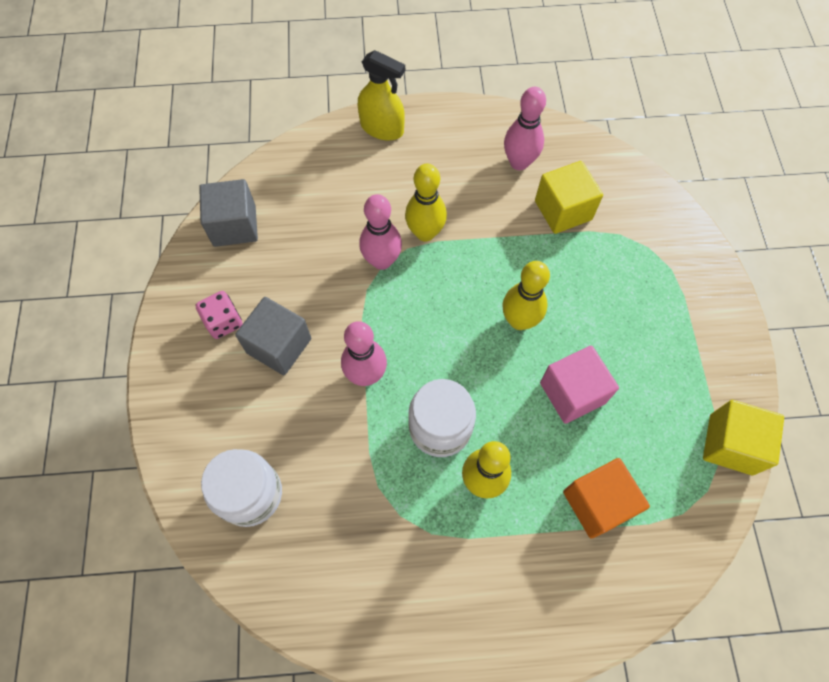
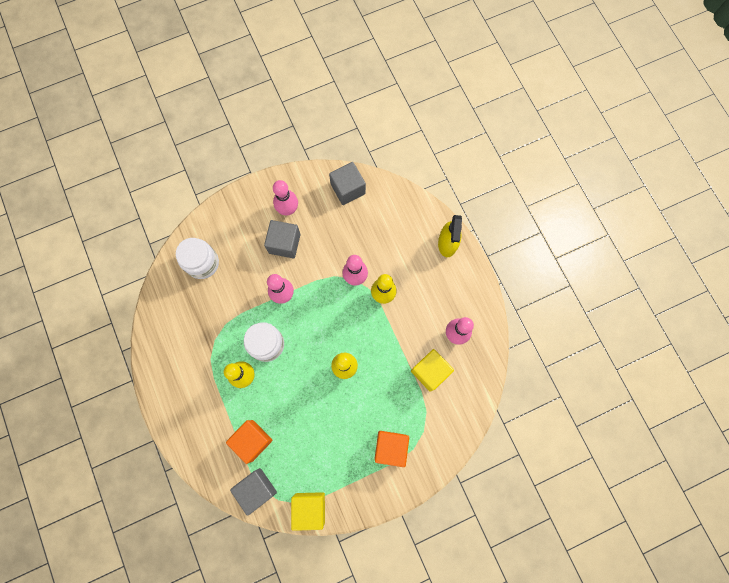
camera: 70 degrees right, 10 degrees up
(223, 322) = (288, 209): pink dice -> pink bowling pin
(572, 393) = (310, 410): pink cube -> none
(661, 297) = (390, 447): none -> orange cube
(682, 521) = (256, 489): none -> grey cube

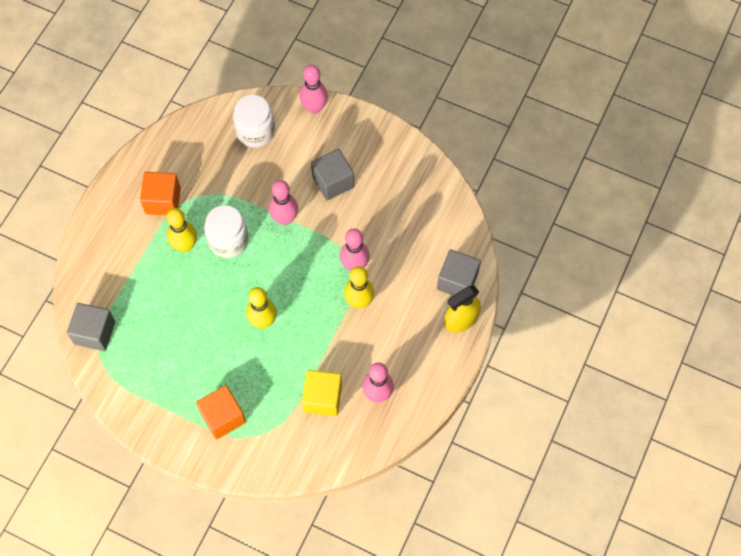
camera: 50 degrees right, 10 degrees down
(252, 440) = (134, 296): orange cube -> orange cube (163, 201)
(288, 209) = (367, 160): pink bowling pin -> pink bowling pin (314, 107)
(309, 508) = (113, 389): yellow cube -> none
(348, 189) = (433, 193): grey cube -> grey cube (457, 281)

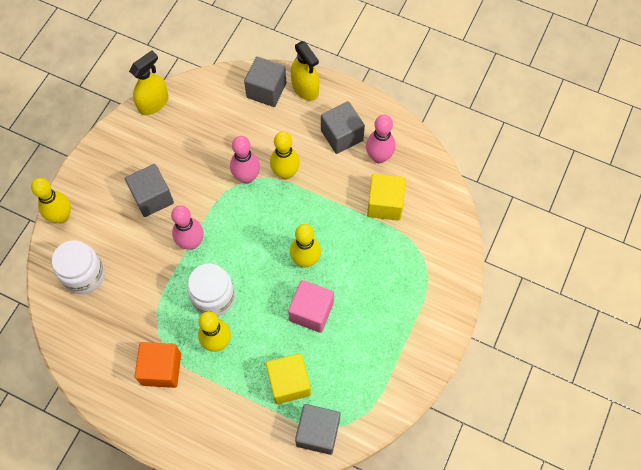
camera: 90 degrees left, 0 degrees up
(142, 307) = (289, 383): none -> yellow cube
(210, 327) = (311, 311): none -> pink cube
(223, 417) = (407, 294): orange cube -> none
(314, 107) = (61, 216): pink bowling pin -> yellow bowling pin
(403, 356) = (342, 135): none -> grey cube
(439, 175) = (153, 103): none -> yellow spray bottle

